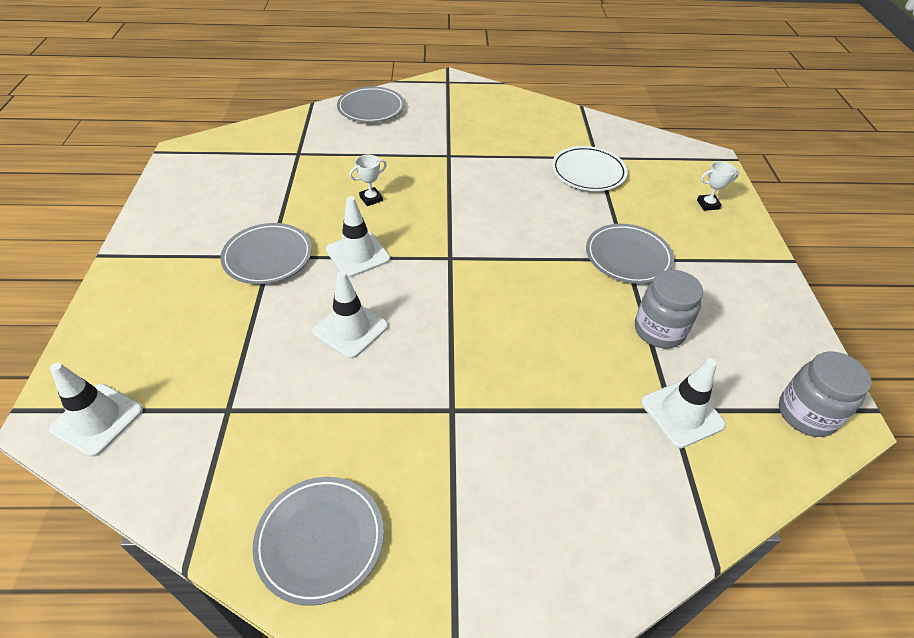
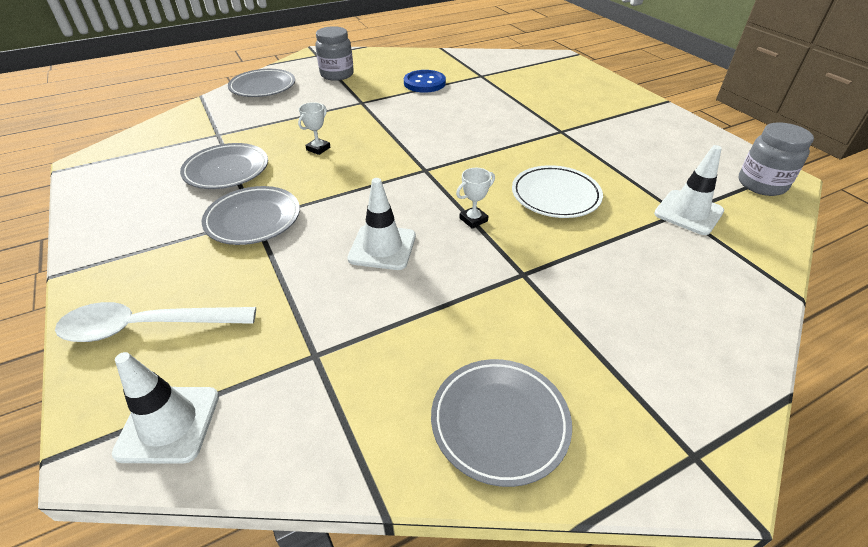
camera: 25 degrees left, 5 degrees down
(132, 329) = (147, 327): none -> white spoon
(358, 254) = (341, 191): white traffic cone -> none
(528, 149) = (424, 83): none -> blue button
(588, 172) = (483, 86): white plate -> white plate (555, 195)
(628, 257) = (560, 129): grey plate -> grey plate (226, 170)
(659, 330) = (624, 167): grey jar -> grey jar (337, 75)
(708, 204) = (584, 84): white trophy -> white trophy (473, 220)

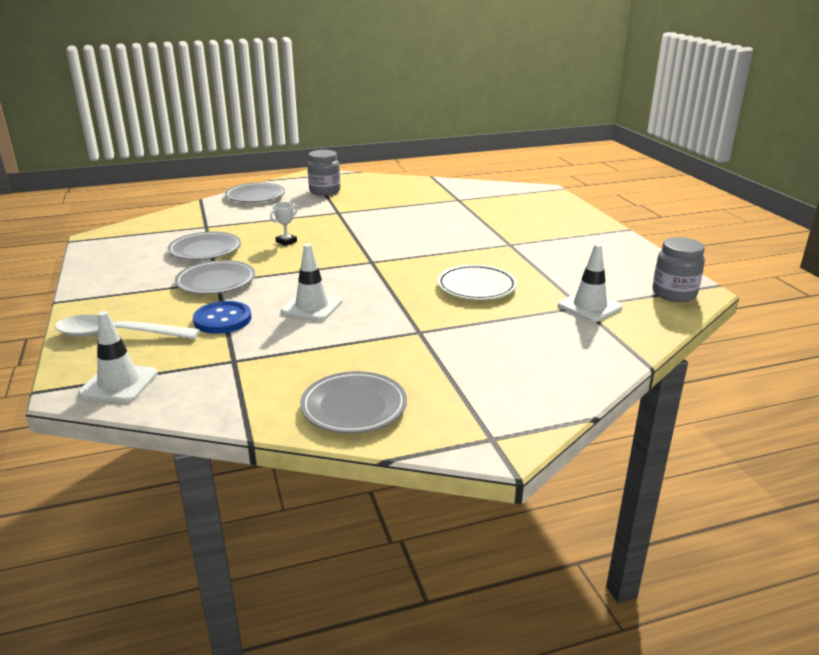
camera: 10 degrees right, 15 degrees down
(424, 83) = (402, 202): blue button -> blue button (222, 319)
(473, 220) = (396, 296): white trophy -> none

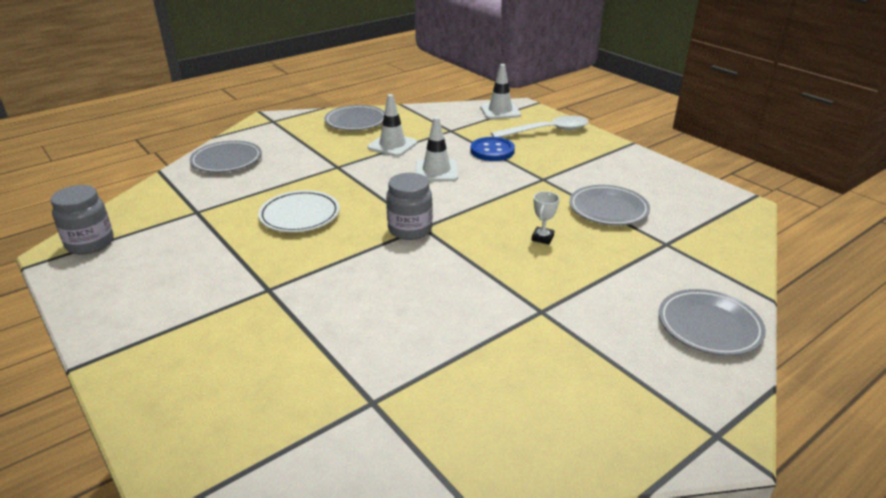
camera: 160 degrees right, 5 degrees up
(216, 282) = (543, 178): grey plate -> grey plate (227, 160)
(324, 191) = (625, 372): grey jar -> grey jar (410, 230)
(589, 307) = (188, 212): white traffic cone -> white traffic cone (392, 145)

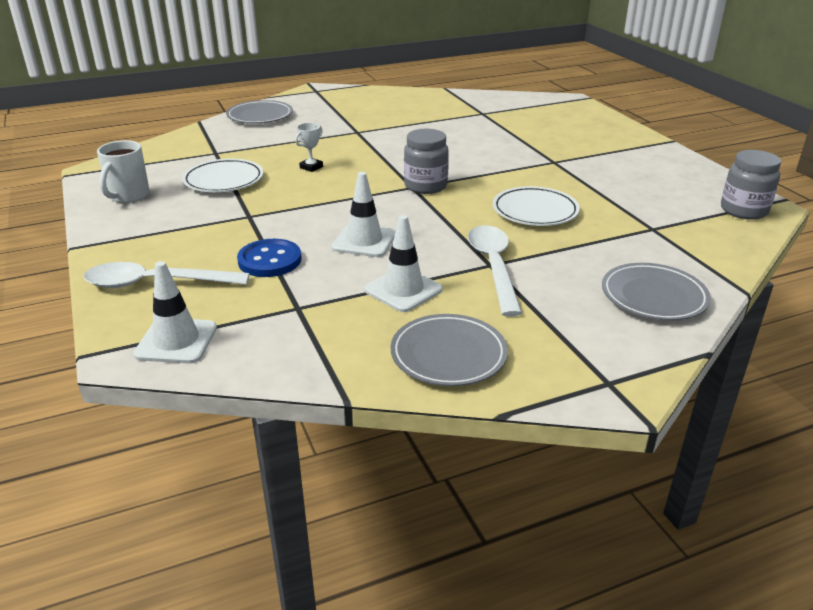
camera: 165 degrees left, 0 degrees up
(334, 165) = (494, 267): none -> white spoon
(608, 209) = (224, 180): grey plate -> white plate
(664, 182) = (128, 196): none -> white mug

